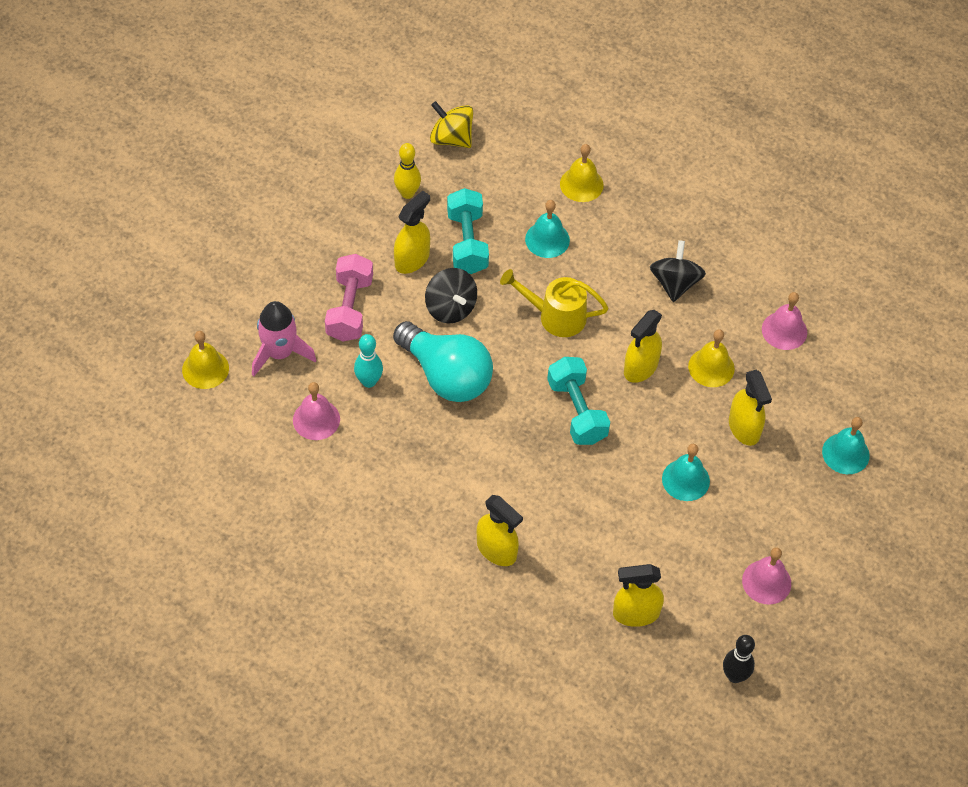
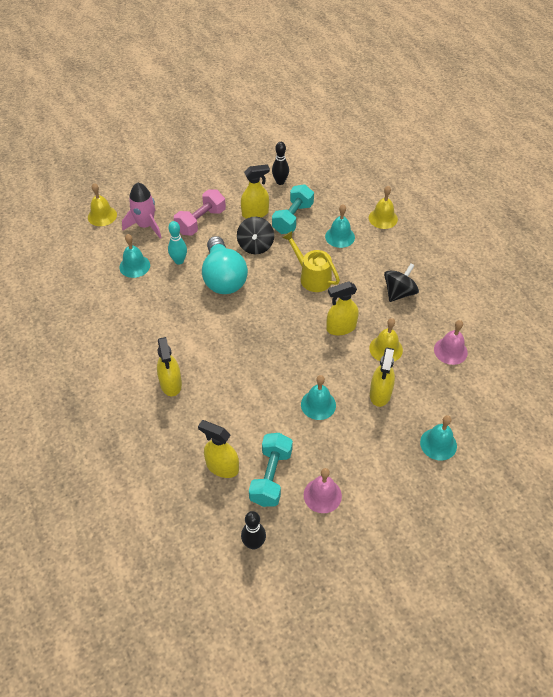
camera: 35 degrees right, 5 degrees down
(316, 419) = (134, 266): pink bell -> turquoise bell
(407, 193) = (280, 182): yellow bowling pin -> black bowling pin
(451, 138) = (326, 167): yellow spinning top -> none
(577, 411) = (282, 332): turquoise dumbbell -> turquoise dumbbell (271, 477)

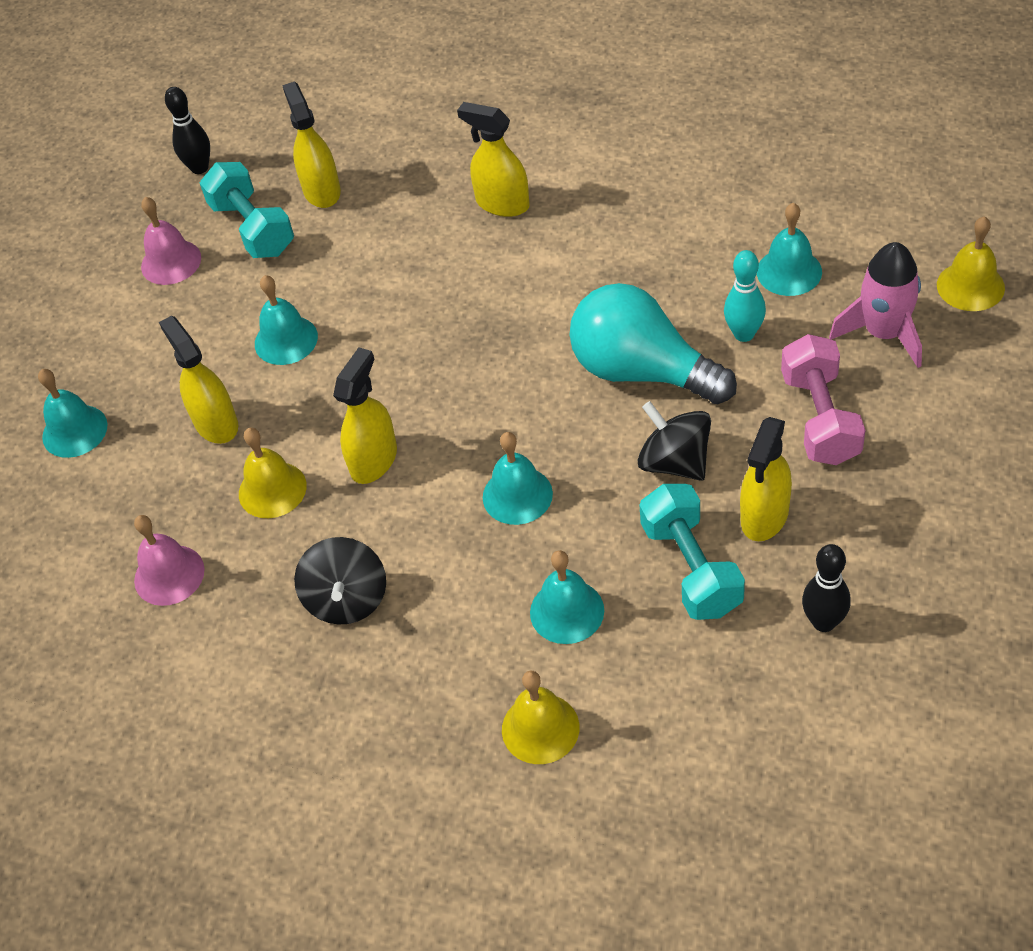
camera: 140 degrees right, 0 degrees up
(222, 467) = (321, 191): yellow spray bottle -> yellow spray bottle turned 90 degrees counterclockwise
(311, 277) = (517, 495): yellow watering can -> turquoise bell

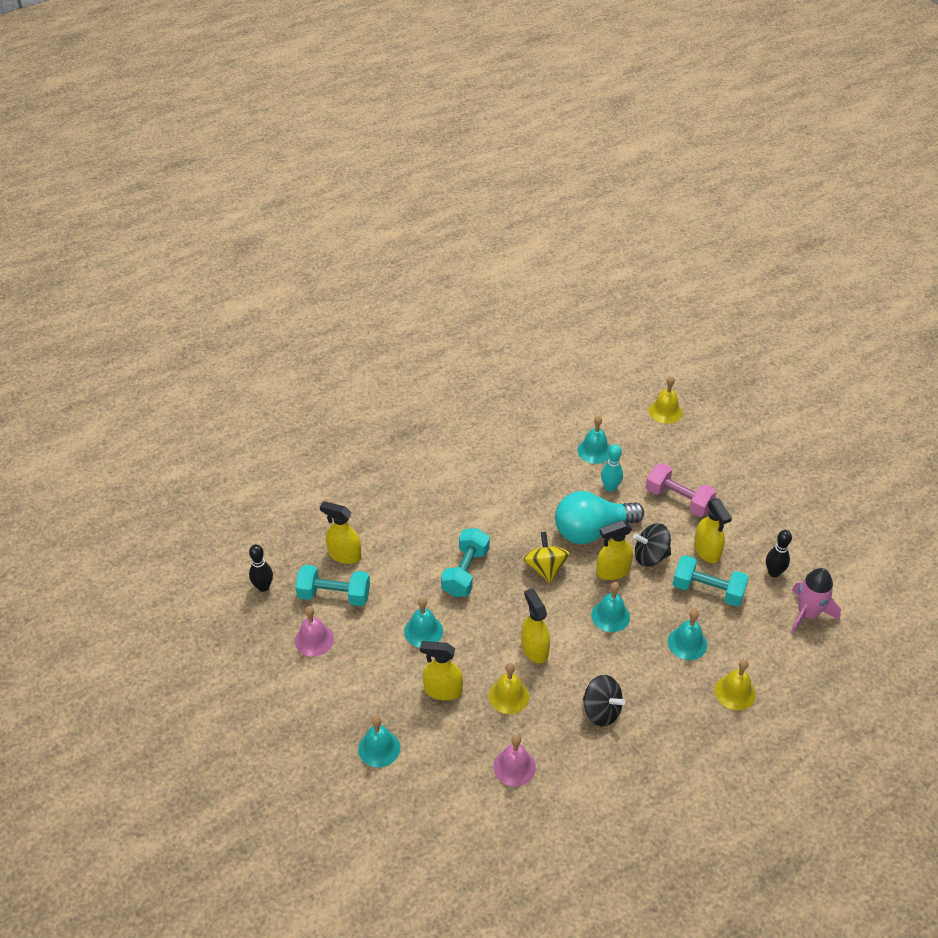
camera: 55 degrees left, 5 degrees down
(421, 307) = (465, 572): none -> turquoise dumbbell
(502, 203) = (439, 502): yellow spray bottle -> yellow spray bottle (612, 571)
(519, 374) = (545, 568): none -> yellow spinning top
(884, 333) = (659, 451): pink rocket -> pink rocket (807, 613)

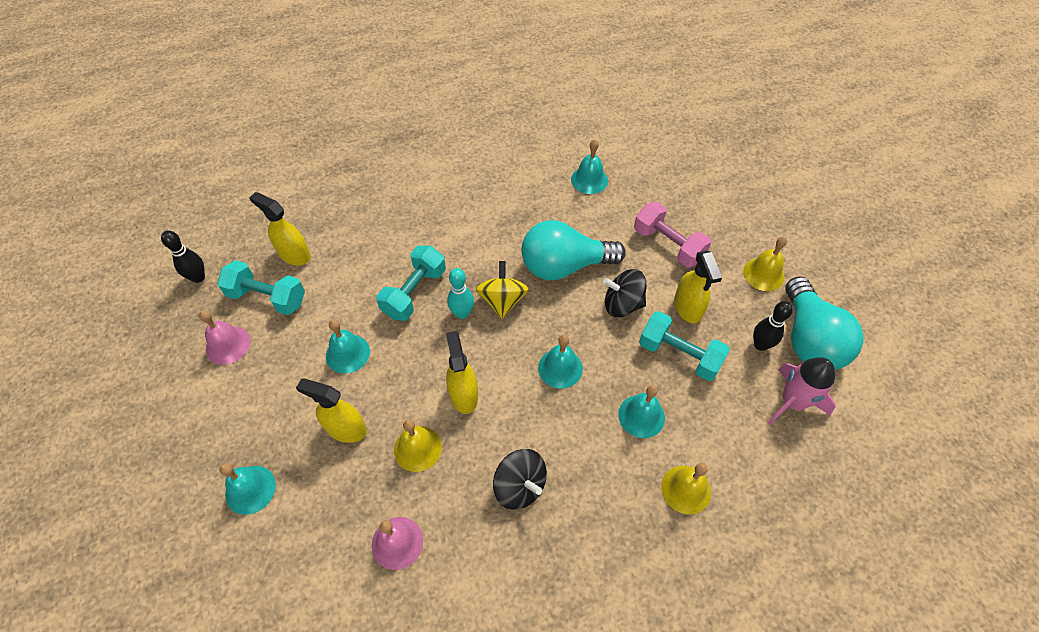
camera: 10 degrees right, 10 degrees up
(610, 487) = (596, 221): turquoise bowling pin -> turquoise bowling pin (462, 313)
(612, 571) = (576, 315): yellow spray bottle -> none
(665, 411) = (674, 148): yellow bell -> yellow bell (763, 274)
(813, 562) = (809, 339): none -> turquoise light bulb

